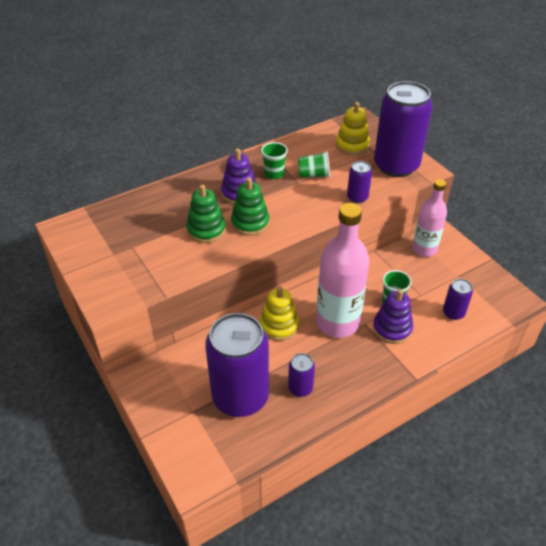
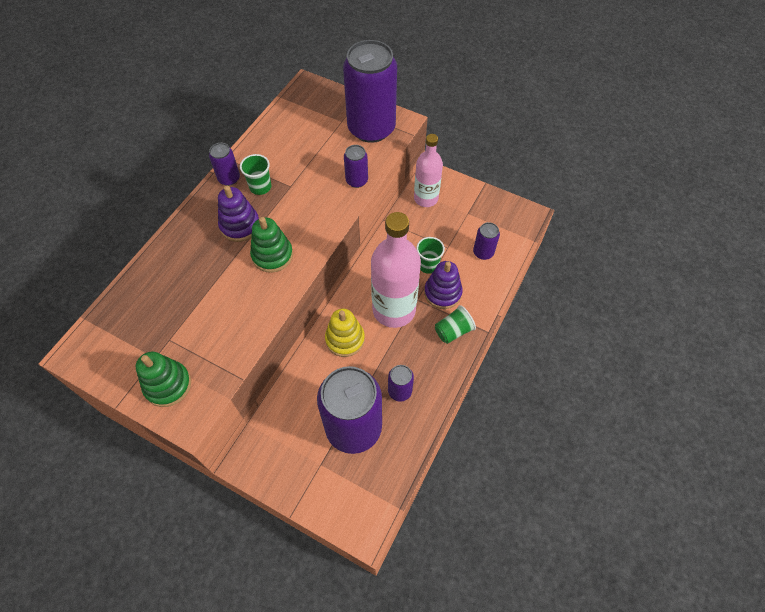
camera: 30 degrees left, 15 degrees up
(206, 230) = (234, 284): green stacking toy -> green stacking toy (168, 385)
(253, 159) = (229, 178): none -> purple can
(313, 175) = (300, 172): green cup -> green cup (453, 331)
(352, 145) = (317, 121): yellow stacking toy -> none

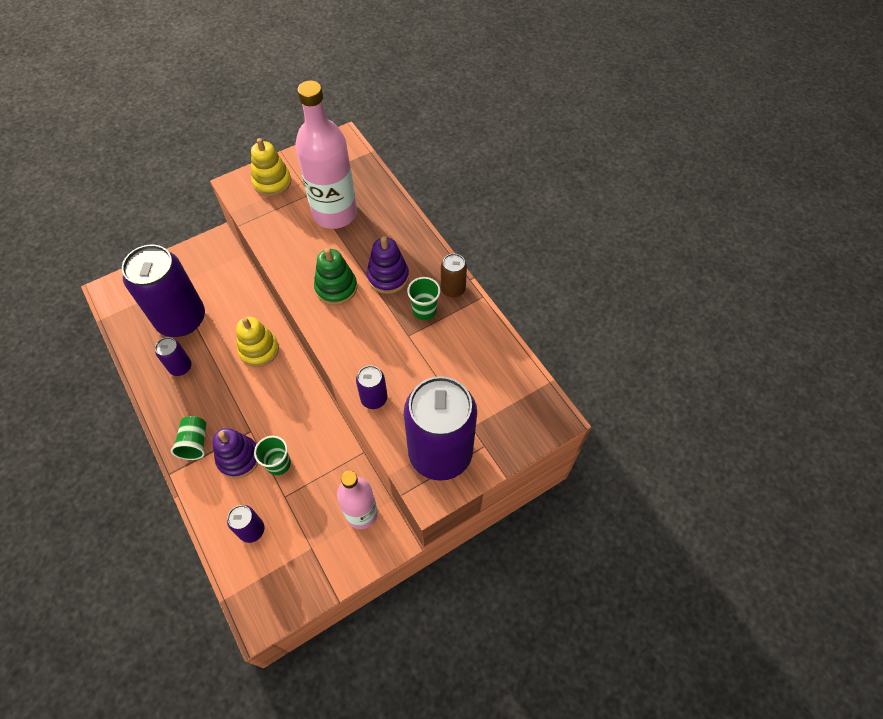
camera: 120 degrees right, 0 degrees up
(168, 385) = (272, 182): green stacking toy -> yellow stacking toy
(229, 178) = (453, 289): purple can -> brown can
(394, 310) = (255, 404): pink bottle -> pink bottle (334, 213)

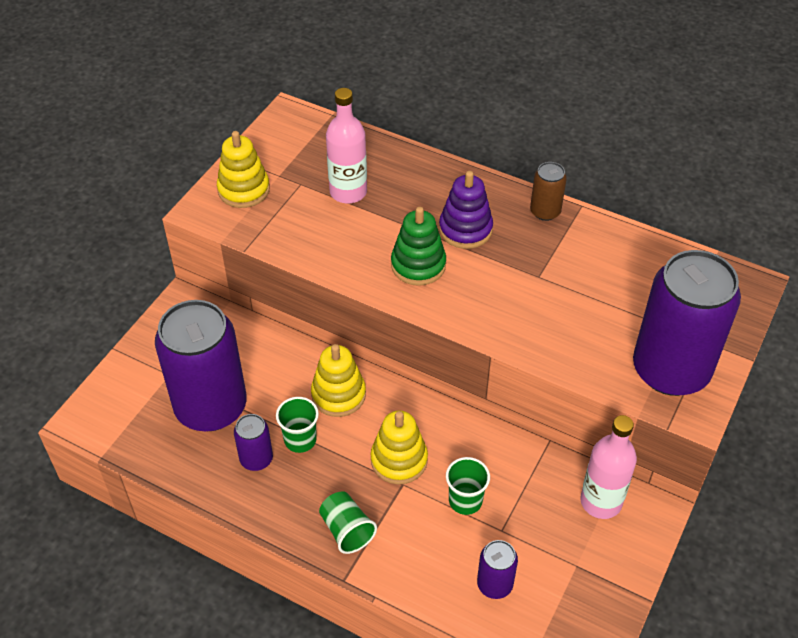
camera: 30 degrees left, 10 degrees down
(239, 458) = (414, 519): purple stacking toy -> none
(260, 413) = (399, 460): none -> yellow stacking toy
(334, 213) = (348, 192): pink bottle -> pink bottle, size x0.63
(374, 398) = (557, 352): purple can -> none
(424, 310) = (533, 244): green cup -> green cup (300, 440)

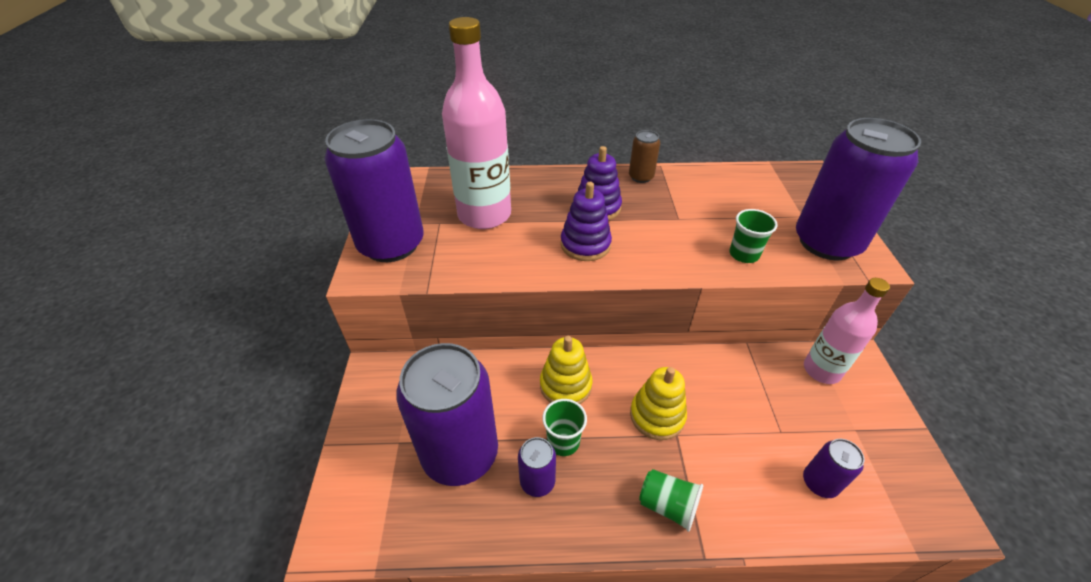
camera: 30 degrees left, 5 degrees down
(244, 190) = (391, 244): yellow stacking toy -> purple can
(348, 192) = (484, 215): pink bottle -> pink bottle, size x1.58
(418, 265) = (585, 244): green stacking toy -> purple stacking toy
(465, 500) = (734, 422): green cup -> green cup (744, 254)

